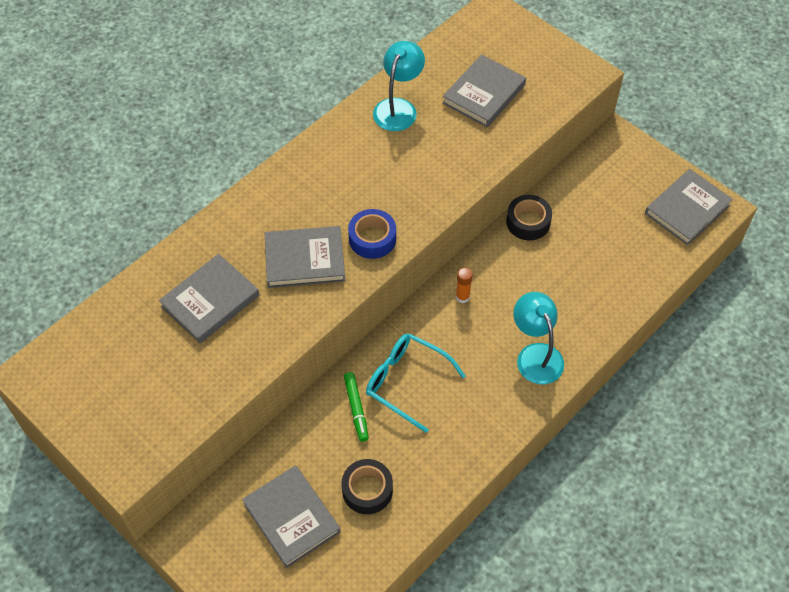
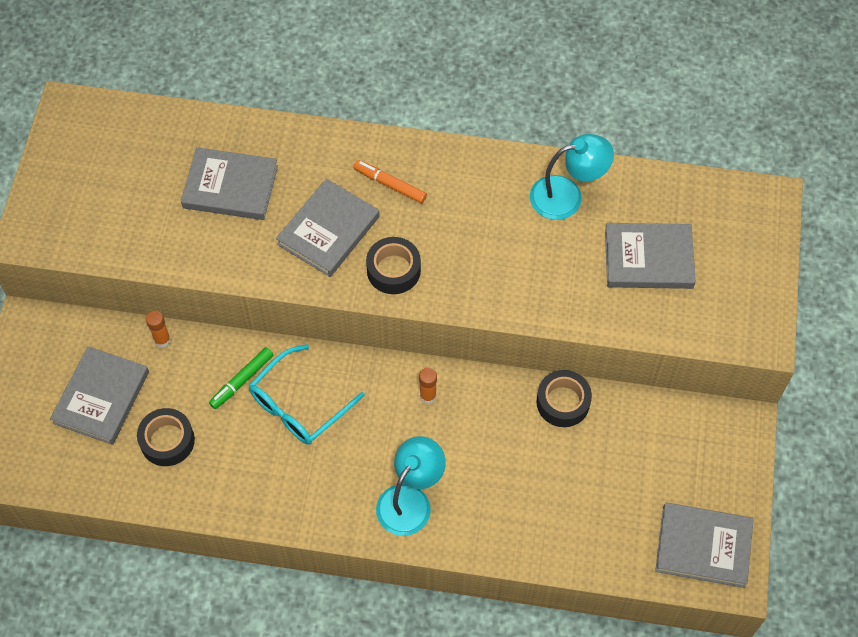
camera: 55 degrees right, 5 degrees up
(276, 444) = (162, 340): none -> orange glue stick
(299, 201) = (390, 184): none -> orange marker
(305, 259) = (328, 230): grey book -> grey book turned 75 degrees clockwise
(372, 238) = (393, 270): blue tape -> black tape
(406, 382) = (299, 405): turquoise glasses -> turquoise glasses turned 135 degrees counterclockwise

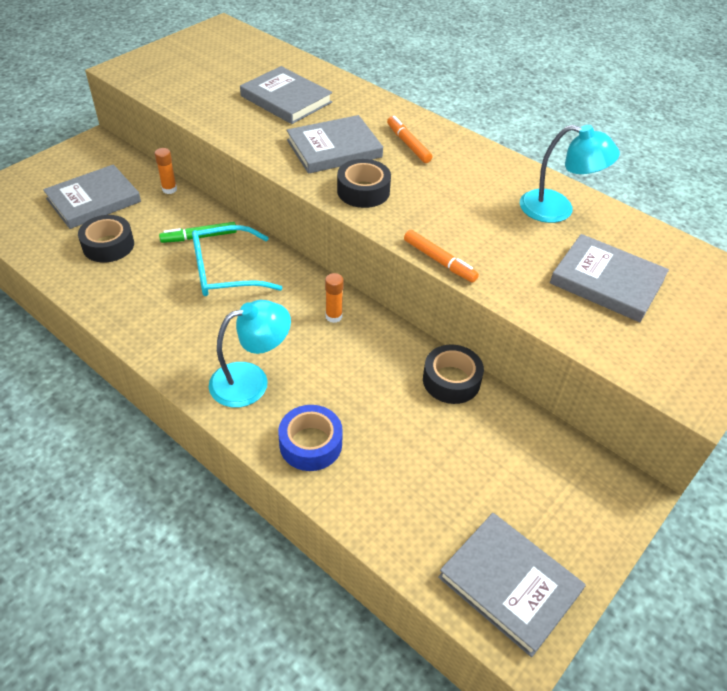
camera: 30 degrees right, 15 degrees down
(498, 526) = (310, 444): none -> blue tape
(510, 314) = (439, 261): none -> orange marker

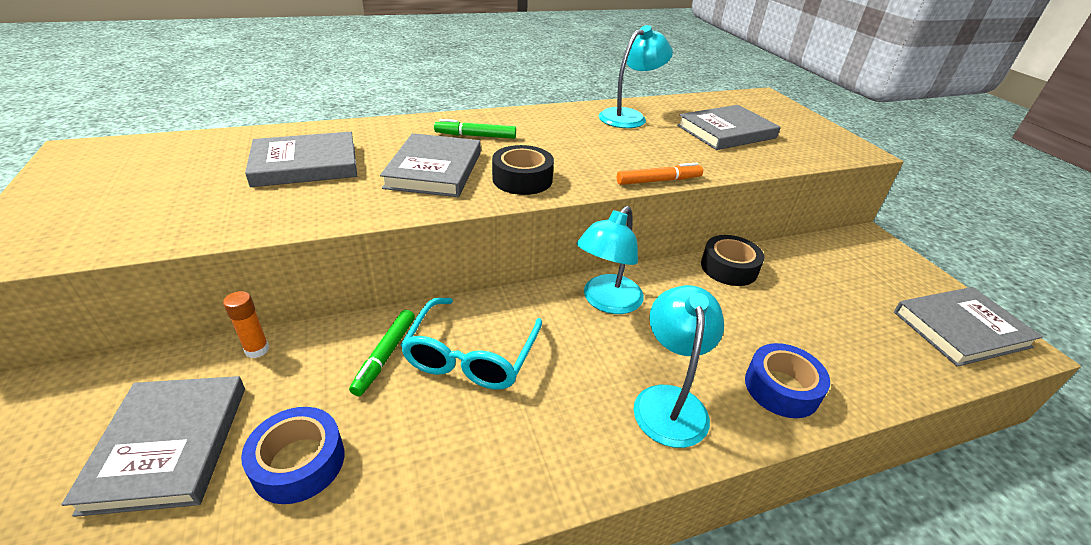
camera: 60 degrees left, 10 degrees down
(108, 245) = (299, 462): black tape -> blue tape
(334, 316) = (606, 302): orange glue stick -> turquoise lamp
(408, 144) = (475, 136): orange marker -> green marker

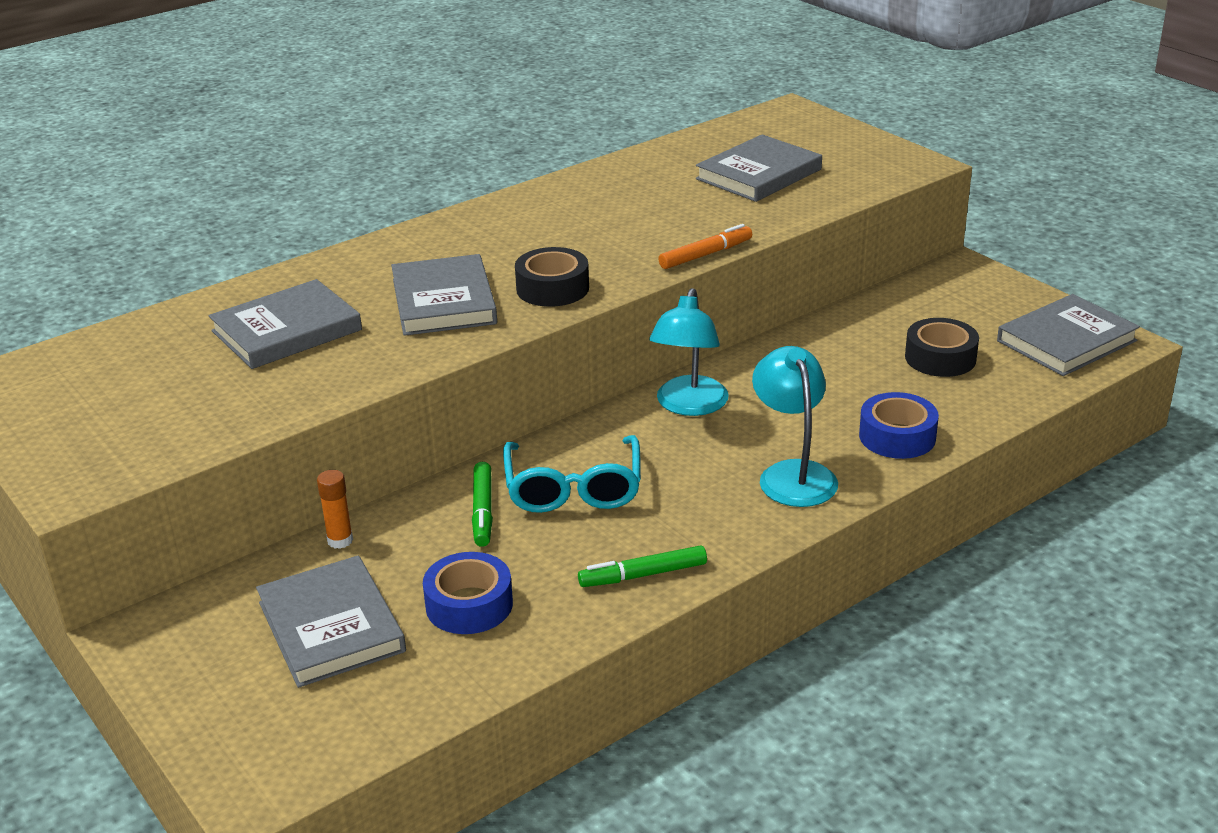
camera: 15 degrees left, 5 degrees down
(475, 136) = (458, 250): green marker -> green marker (643, 575)
(629, 116) = (631, 180): turquoise lamp -> none
(729, 268) = (810, 338): black tape -> black tape (940, 358)

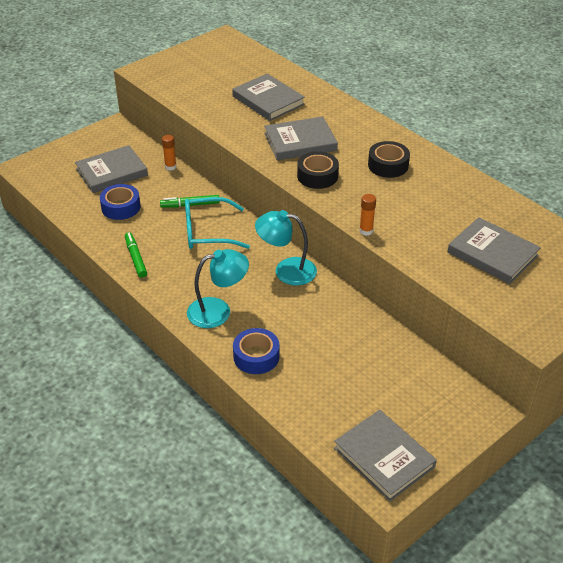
camera: 85 degrees right, 10 degrees up
(705, 255) = (366, 231): orange marker -> orange glue stick
(940, 358) = (351, 384): black tape -> black tape (388, 165)

